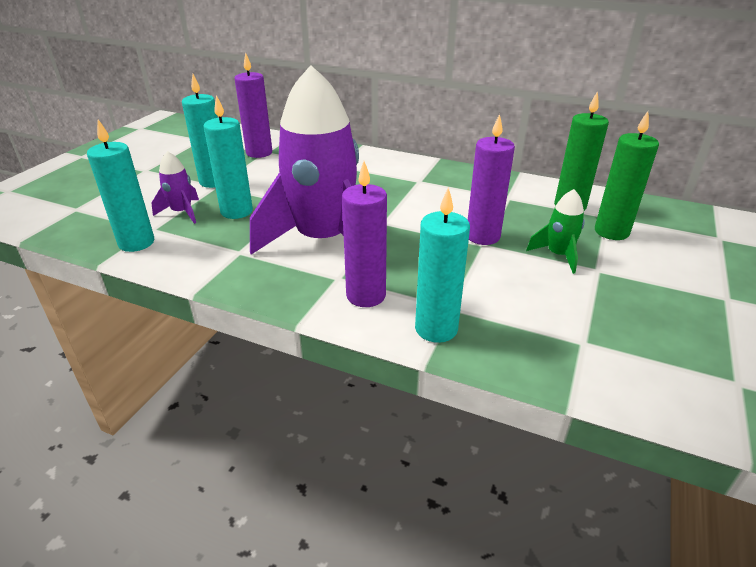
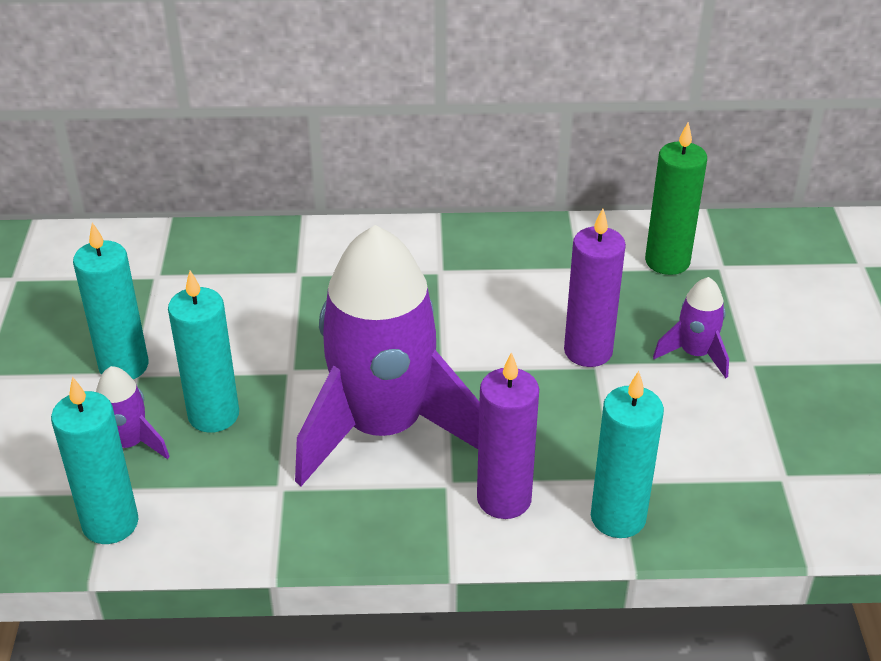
camera: 25 degrees left, 5 degrees up
(259, 153) = (146, 281): purple candle -> none
(558, 255) = (695, 354): green rocket -> purple rocket
(611, 232) = (737, 293): green candle -> none

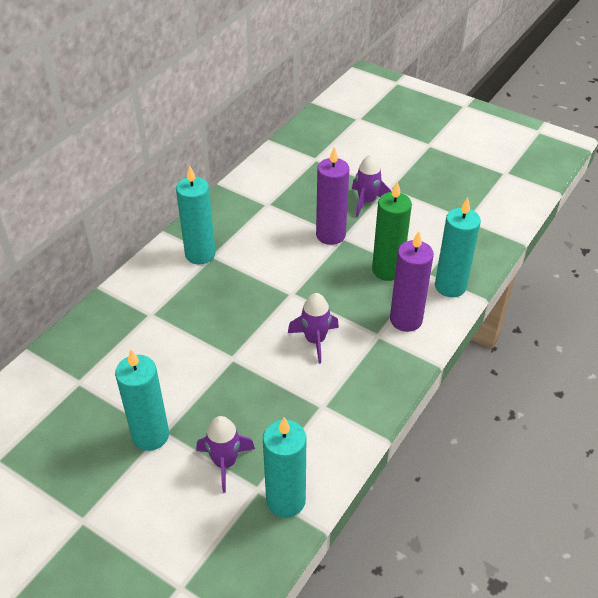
camera: 55 degrees left, 5 degrees up
(213, 415) = (237, 410): turquoise candle -> turquoise candle (200, 254)
(383, 428) = (315, 340): purple rocket -> purple rocket, size x0.42
(667, 261) = (293, 173): green candle -> green candle (387, 270)

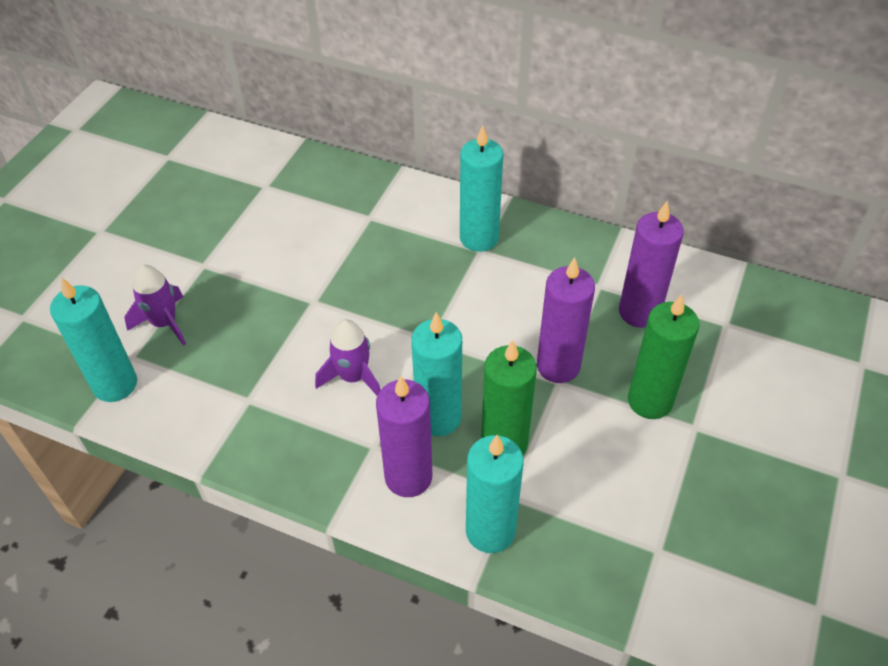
camera: 80 degrees right, 5 degrees up
(150, 435) = (198, 256): turquoise candle -> turquoise candle (438, 418)
(296, 191) = (639, 312): none -> purple candle
(367, 201) = (650, 401): purple rocket -> green candle

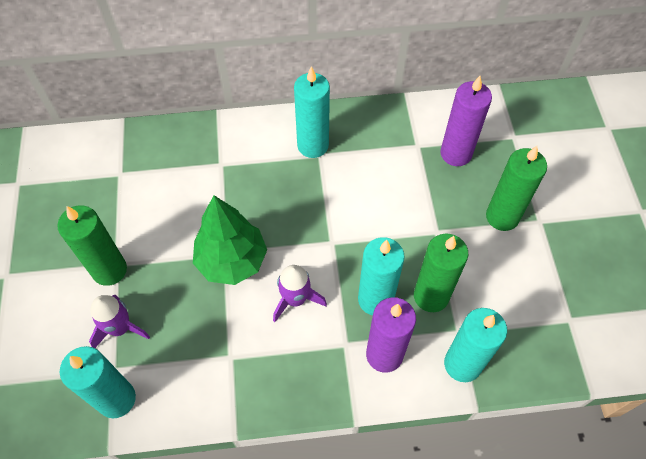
camera: 30 degrees left, 10 degrees up
(193, 267) = (109, 270): none -> green candle
(315, 311) = (232, 261): none -> green tree
(558, 366) = (429, 220): purple candle -> none

